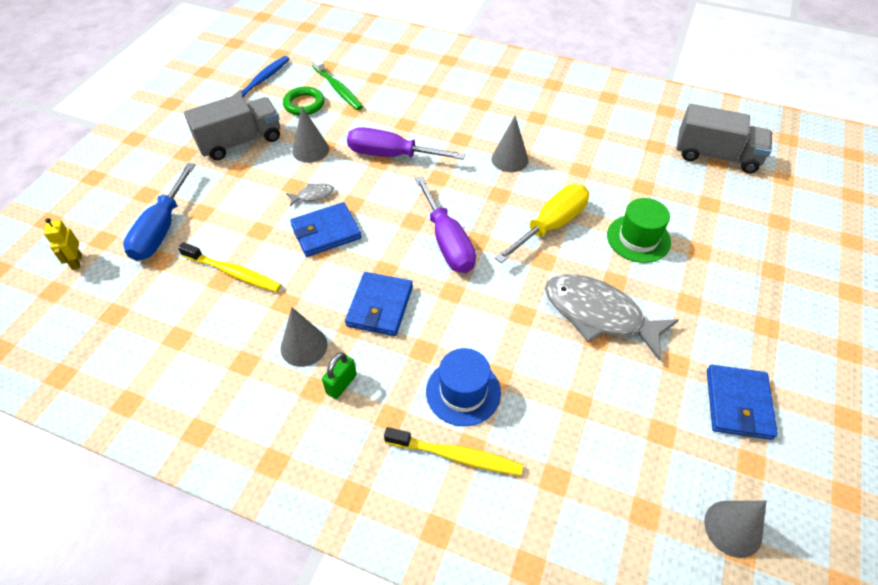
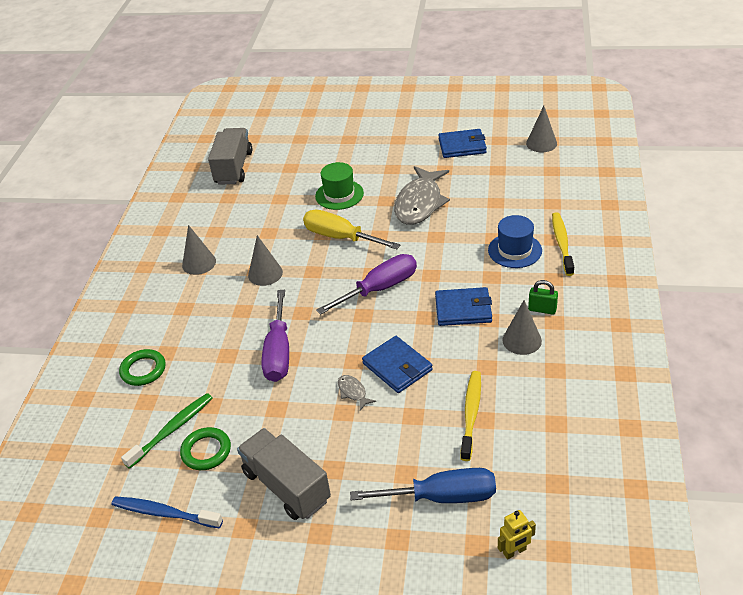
camera: 100 degrees left, 10 degrees down
(310, 150) = (286, 417): grey cone -> grey cone (199, 263)
(413, 77) = (143, 370): none -> green ring

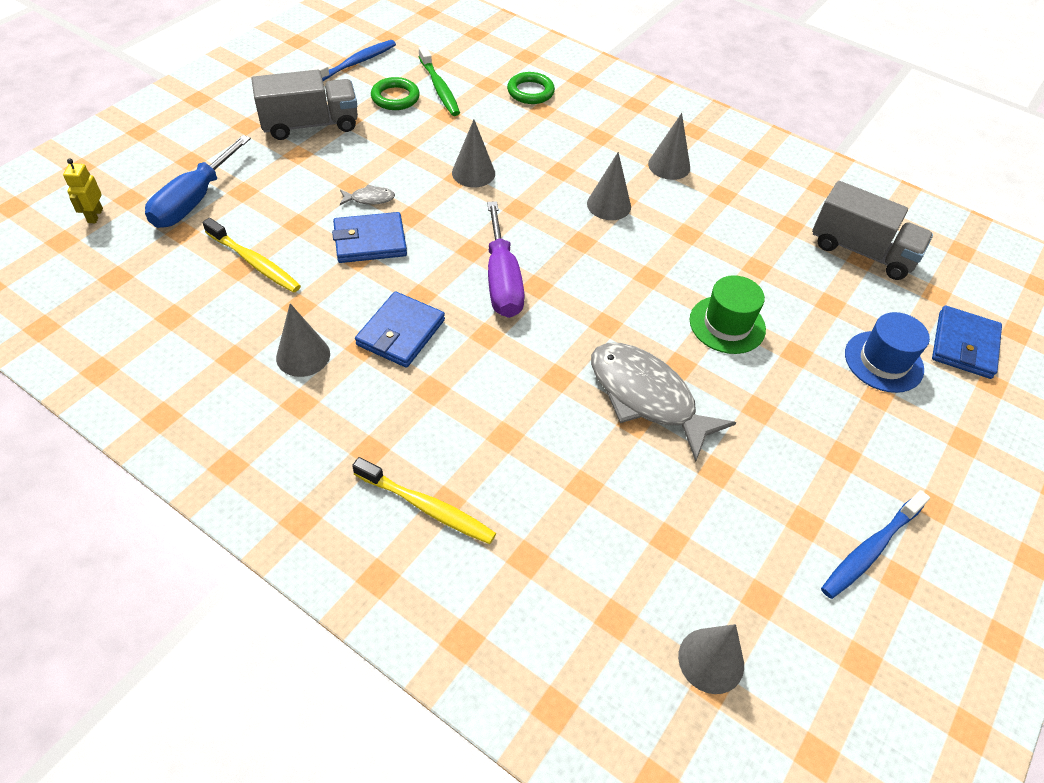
camera: 110 degrees right, 10 degrees up
(278, 352) = (473, 173): purple screwdriver -> grey cone
(340, 237) = (629, 288): yellow screwdriver -> none
(445, 122) = (870, 550): none -> blue toothbrush
(462, 146) = (773, 531): blue wallet -> blue wallet (964, 345)
(515, 250) = (459, 443): blue hat -> blue hat (883, 361)
(542, 309) = (329, 404): green padlock -> none

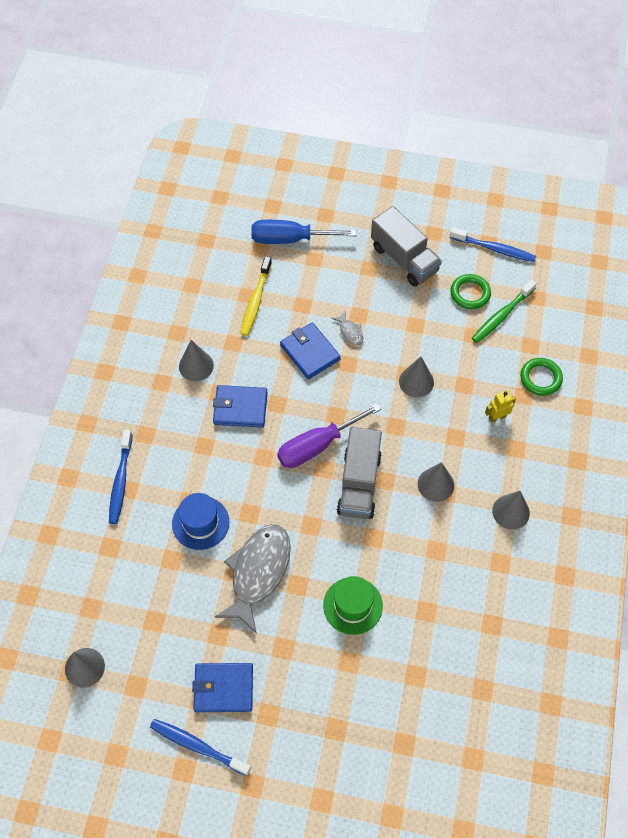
camera: 70 degrees right, 10 degrees up
(95, 215) = (248, 199): yellow robot -> yellow robot (497, 417)
(427, 507) = (121, 481): yellow toothbrush -> blue toothbrush
(861, 251) = (492, 688): grey truck -> grey truck (359, 483)
(883, 361) = (373, 727): blue hat -> blue hat (200, 523)
(964, 345) = (423, 788): blue wallet -> blue wallet (223, 688)

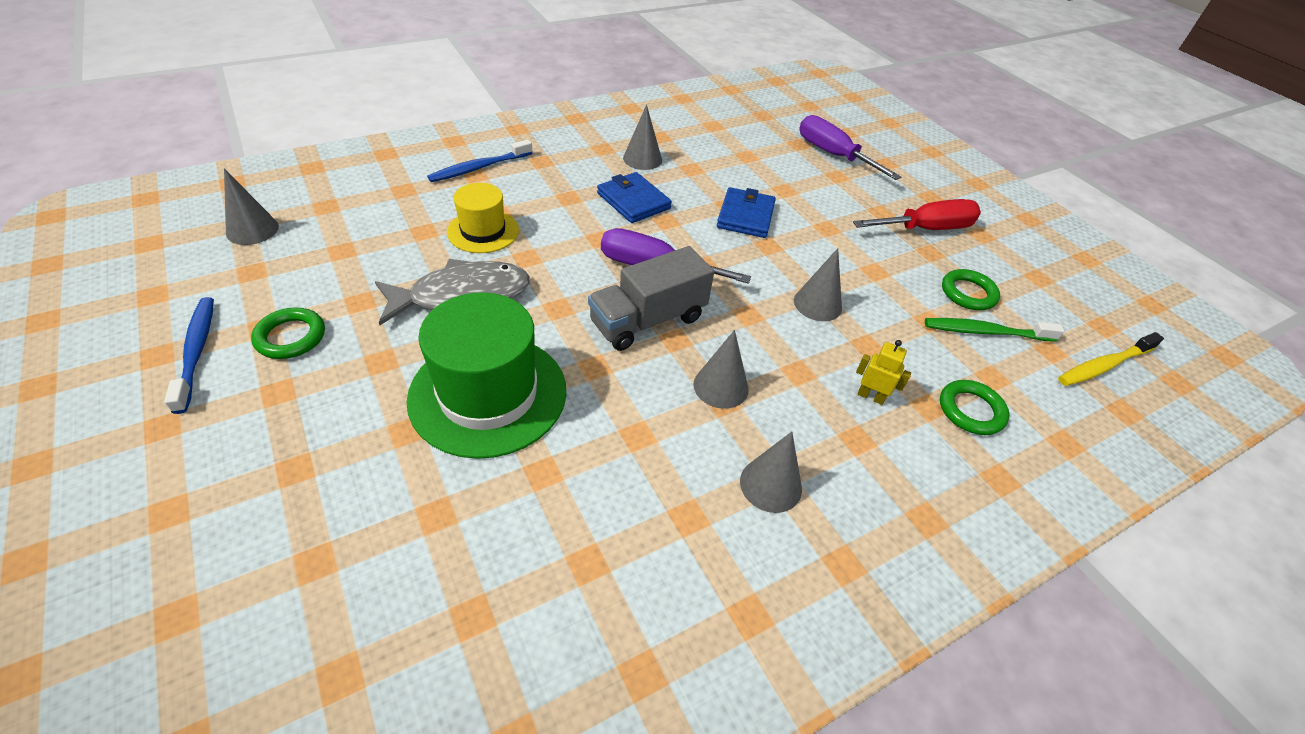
camera: 45 degrees right, 15 degrees down
(200, 523) = (483, 231): blue hat -> yellow hat
(223, 688) = (290, 337): blue wallet -> green ring
(256, 301) = (749, 163): yellow toothbrush -> yellow toothbrush (1104, 365)
(290, 239) = (833, 155): blue screwdriver -> purple screwdriver
(350, 332) = (802, 231): grey fish -> none
(353, 605) = (488, 394): green hat -> green hat, size x1.75
(404, 259) = (926, 229): grey truck -> red screwdriver
(494, 249) = (1040, 286): blue toothbrush -> none

